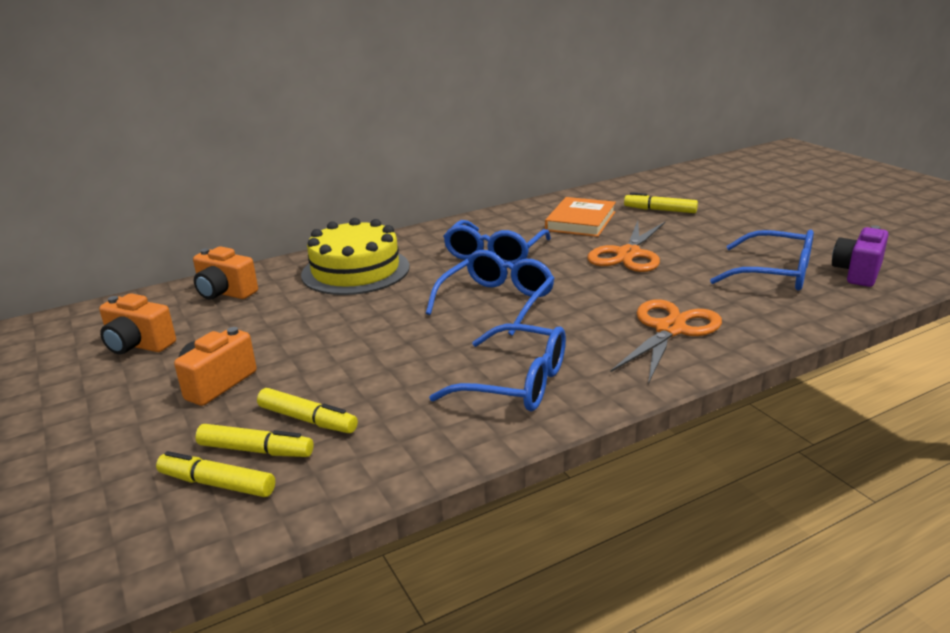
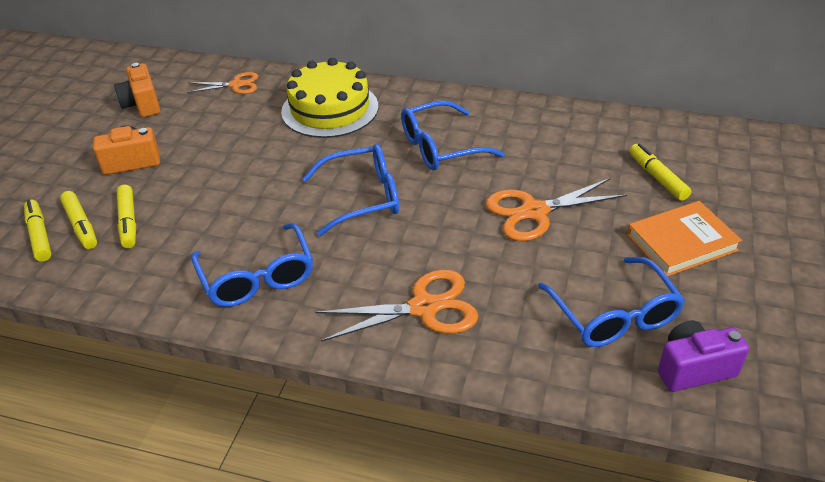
camera: 45 degrees right, 15 degrees up
(225, 293) = (236, 85): orange camera -> orange scissors
(580, 221) = (564, 150): orange book -> orange book (681, 242)

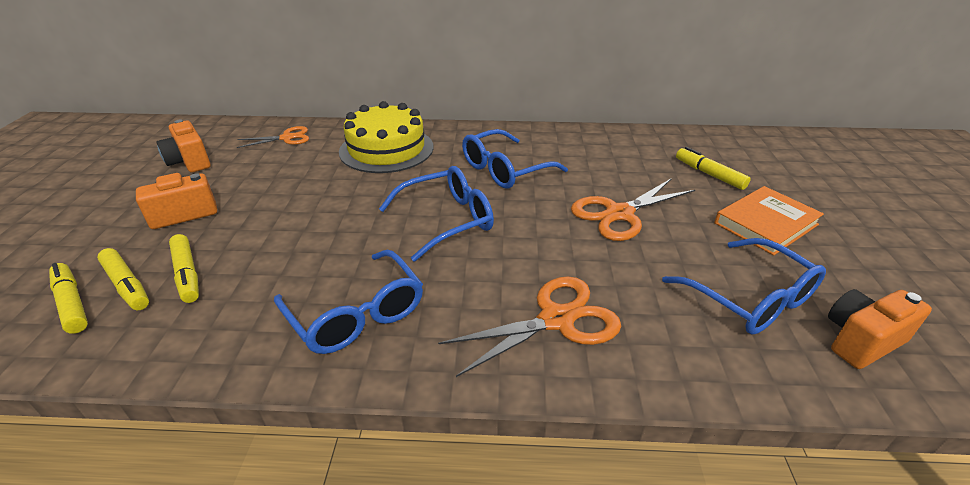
camera: 15 degrees left, 5 degrees down
(693, 369) = (861, 341): purple camera -> orange camera

